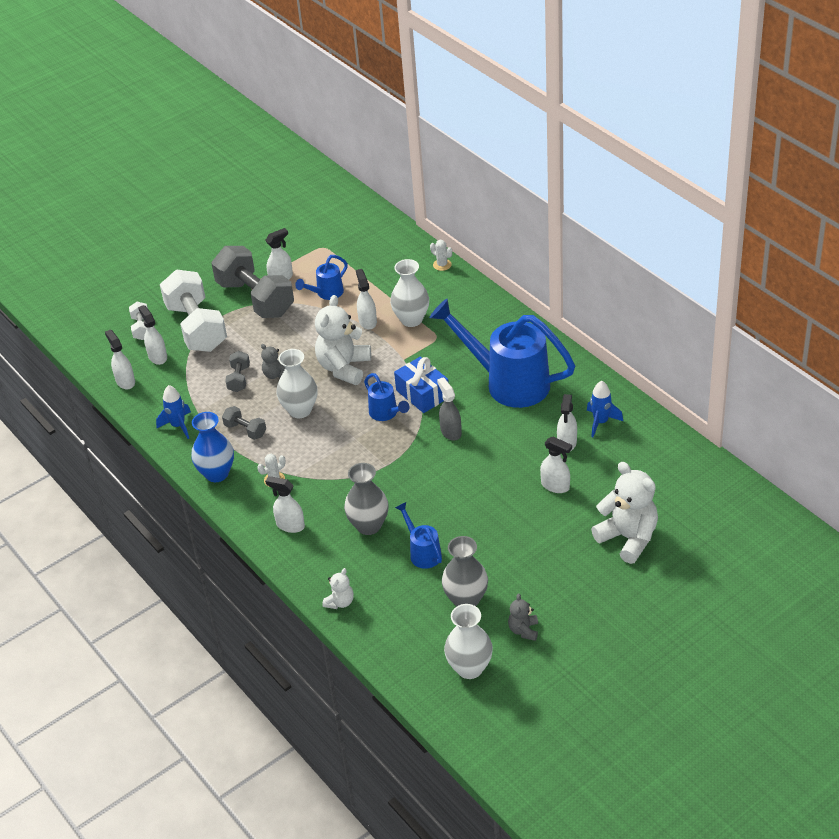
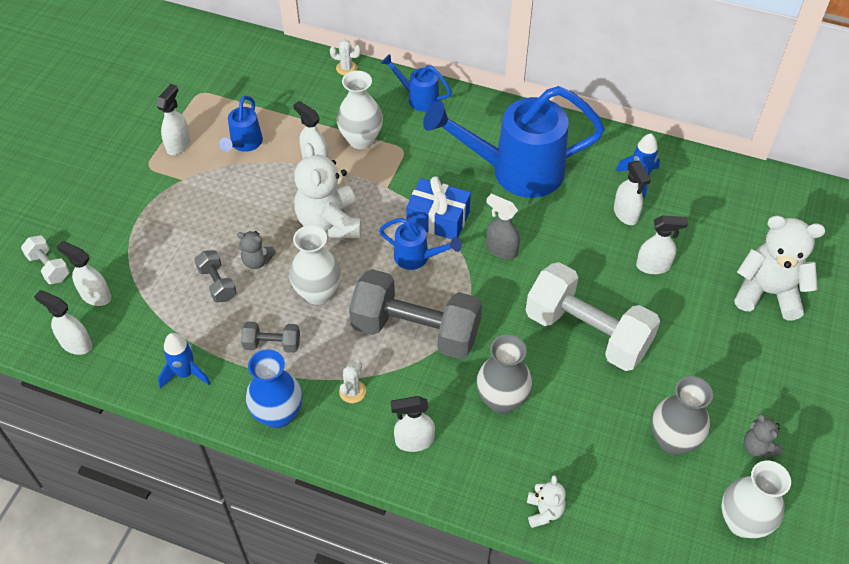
camera: 35 degrees left, 10 degrees up
(197, 327) = (119, 240): white dumbbell -> white dumbbell (587, 332)
(255, 298) = (166, 179): grey dumbbell -> grey dumbbell (416, 330)
(422, 552) = (583, 405): blue watering can -> blue watering can (418, 98)

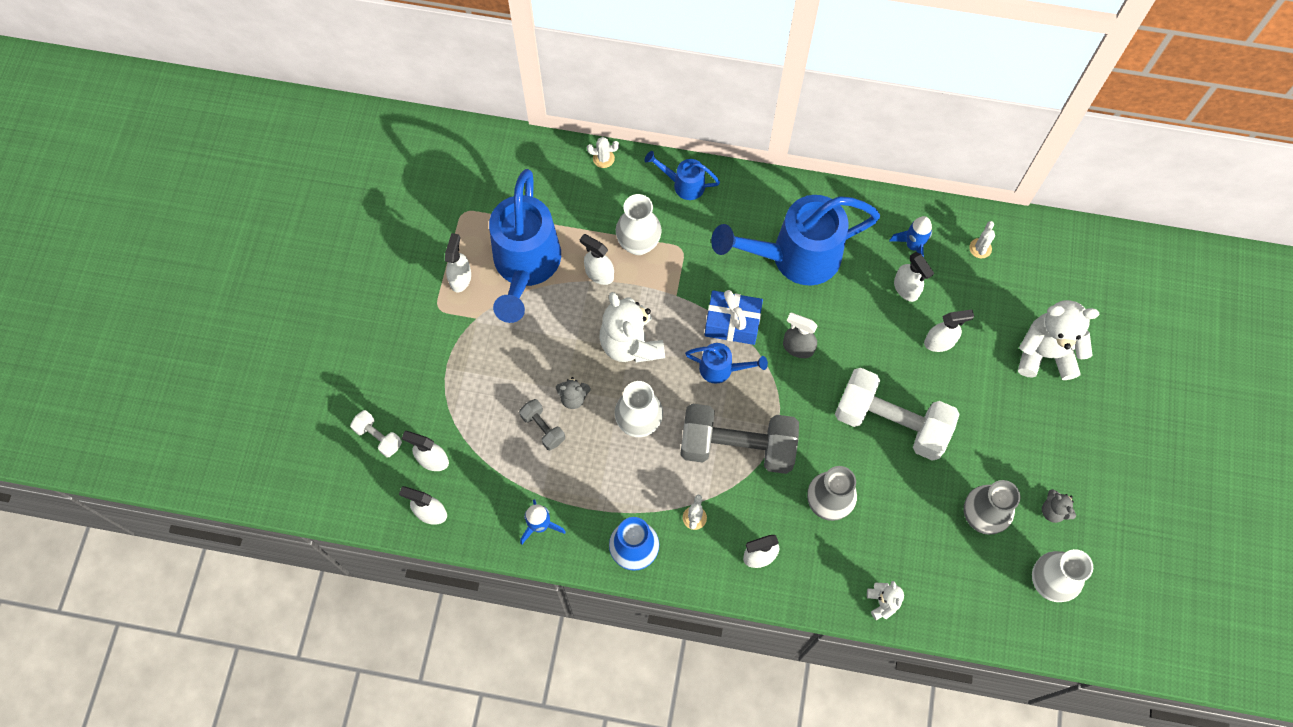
camera: 10 degrees left, 15 degrees up
(244, 144) = (525, 267): blue watering can -> blue watering can, size x2.17
(272, 344) = (610, 483): grey dumbbell -> none
(710, 189) = (980, 248): none -> white cactus

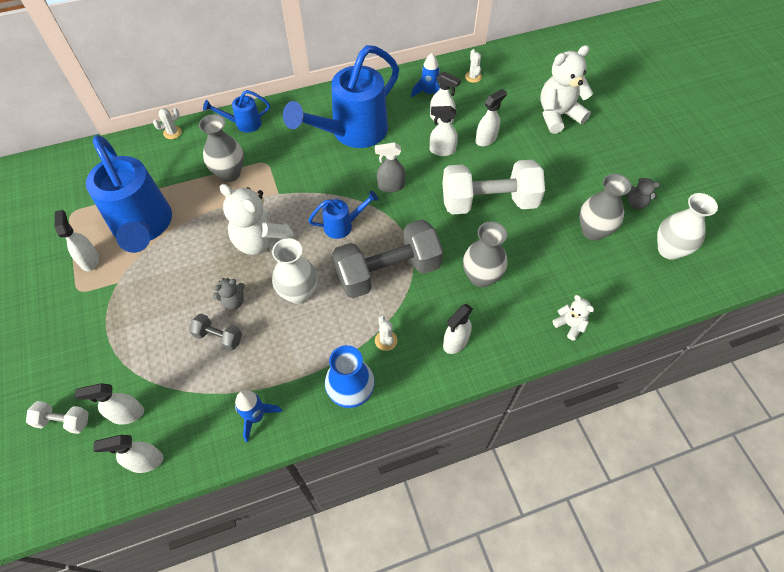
camera: 30 degrees left, 10 degrees down
(599, 274) = (208, 206): white spray bottle -> white spray bottle (442, 150)
(638, 244) = (229, 173): white vase -> grey vase
(732, 323) = (332, 192): blue gift -> none

